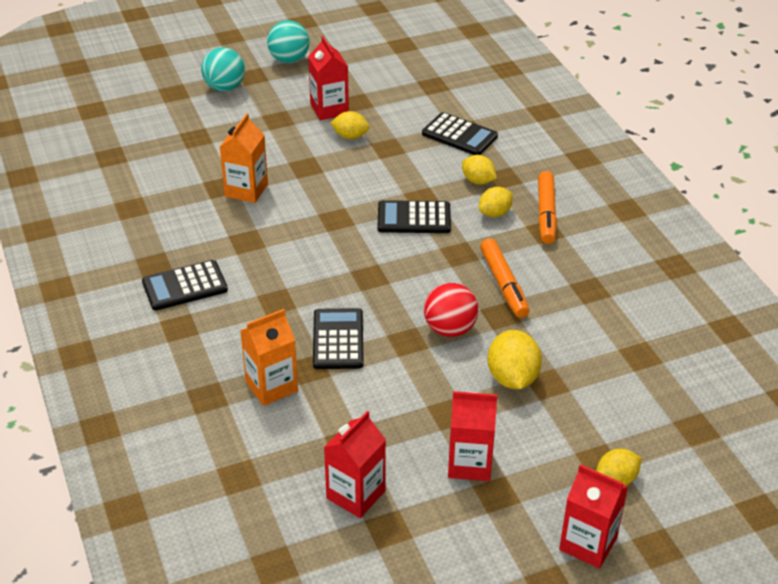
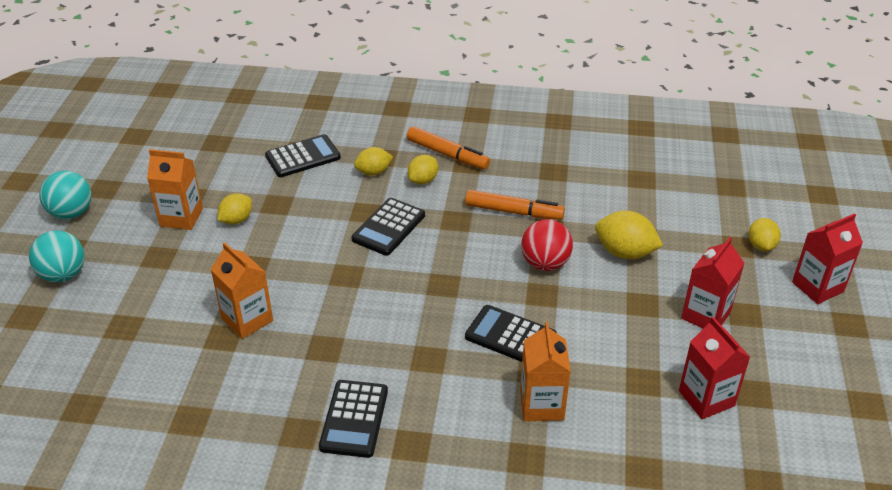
camera: 60 degrees left, 0 degrees up
(329, 109) = (181, 217): red carton -> orange carton
(495, 213) = (423, 180): yellow lemon -> yellow lemon turned 45 degrees clockwise

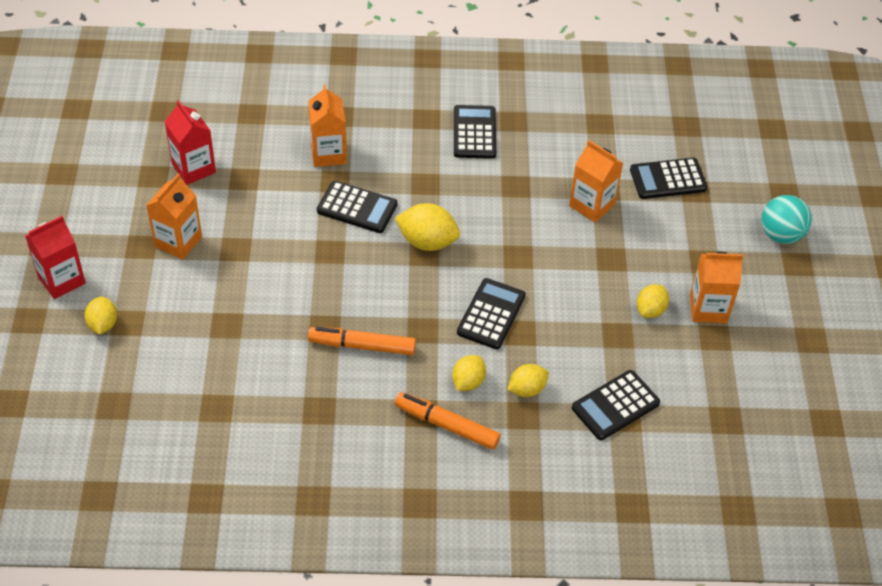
camera: 170 degrees right, 10 degrees up
(71, 213) = (822, 304): turquoise ball -> none
(146, 341) = (668, 179): none -> black calculator
(545, 263) = (327, 284): red ball -> none
(625, 252) = (246, 304): yellow lemon -> yellow lemon (427, 242)
(705, 315) = (178, 241): red carton -> orange carton

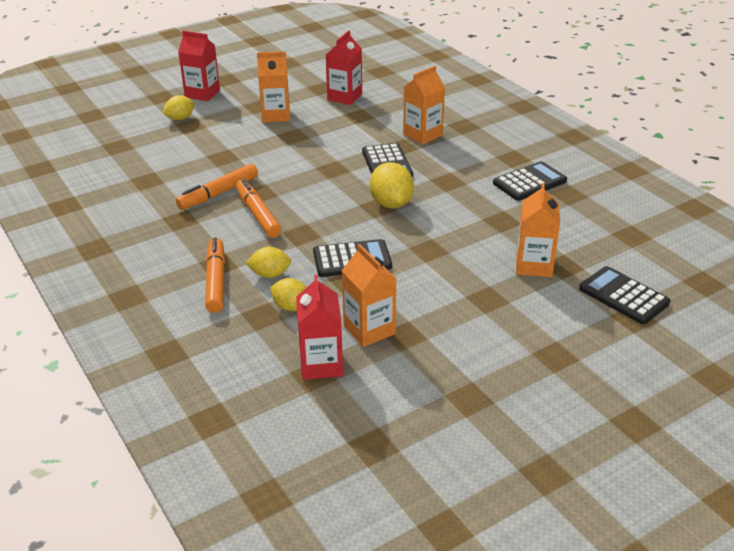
camera: 60 degrees right, 15 degrees down
(297, 359) = (219, 193): none -> orange marker
(615, 406) = (321, 364): black calculator -> red carton
(650, 310) = (455, 344): yellow lemon -> none
(708, 308) = (499, 380): orange carton -> orange carton (369, 330)
(781, 235) = (657, 396): turquoise ball -> none

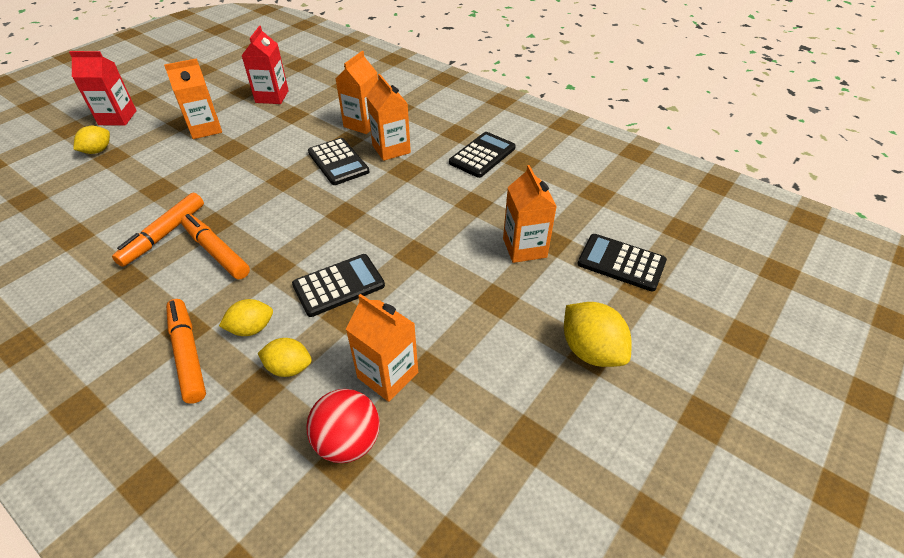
camera: 20 degrees left, 10 degrees up
(321, 364) = (348, 441): red carton -> red ball
(391, 203) = (358, 207): yellow lemon -> yellow lemon (591, 351)
(441, 161) = (391, 149): none -> orange carton

